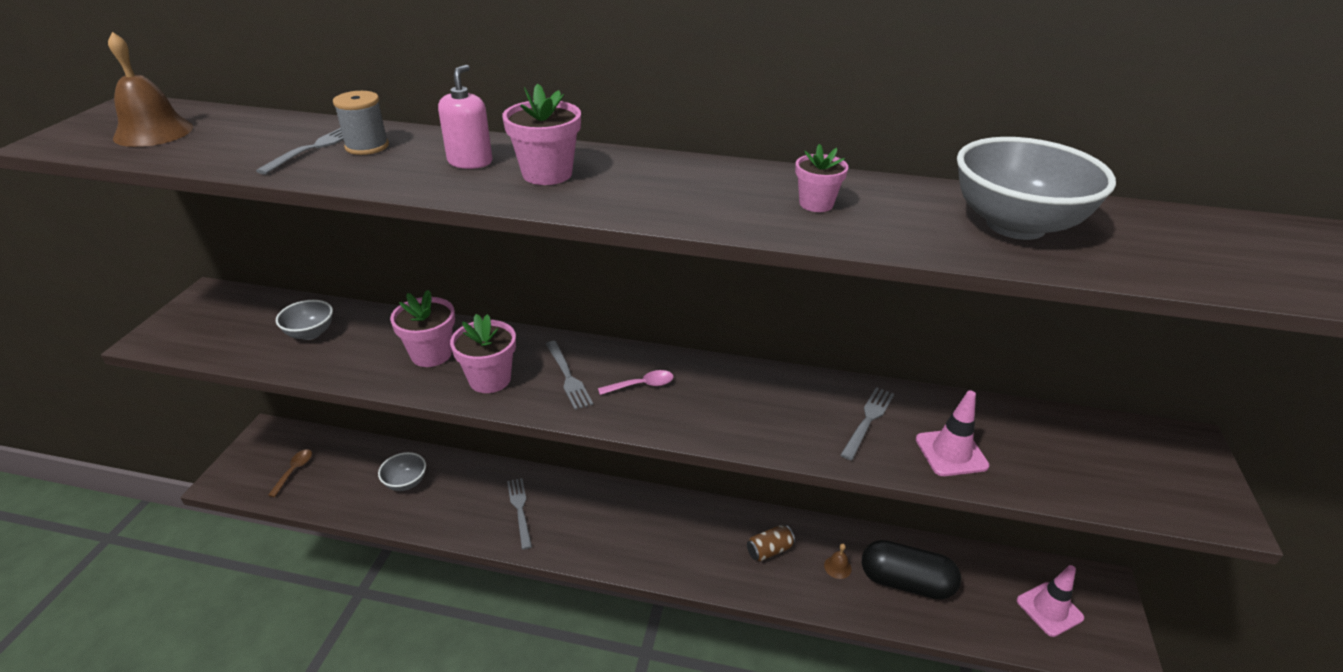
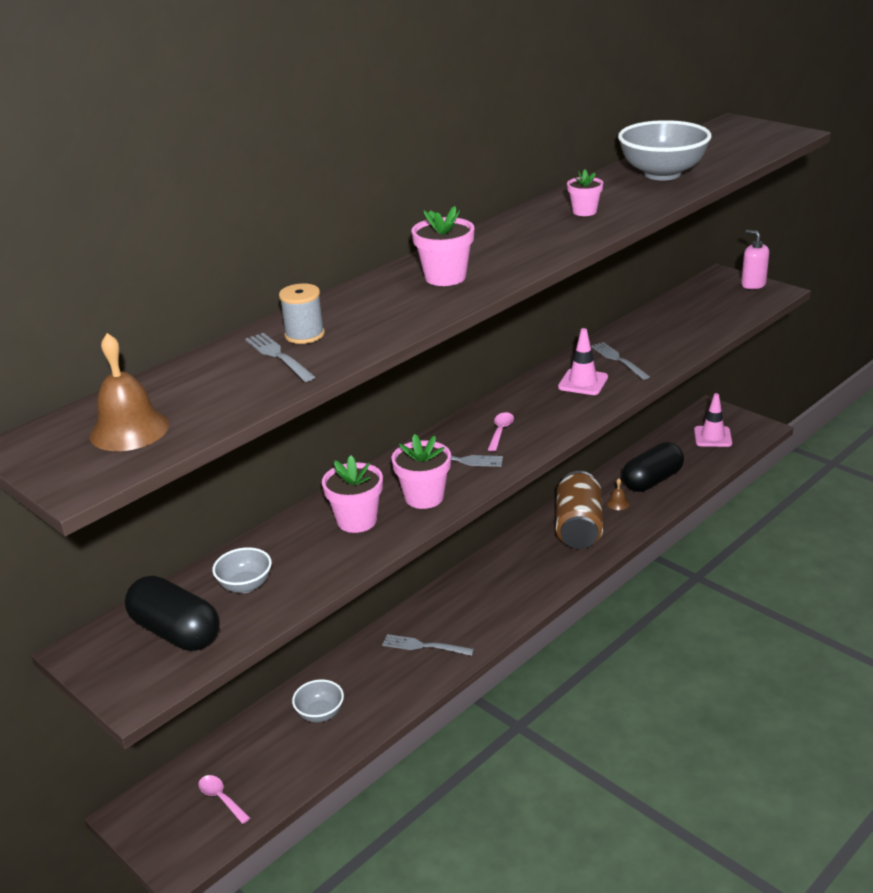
camera: 55 degrees left, 5 degrees down
(238, 325) = (176, 632): none -> black capsule
(294, 471) = (221, 798): brown spoon -> pink spoon
(470, 162) = (389, 300): pink soap dispenser -> pink soap dispenser (753, 284)
(769, 550) = (579, 527): brown can -> brown can, size x2.15
(951, 453) = (670, 344): pink traffic cone -> pink traffic cone (583, 382)

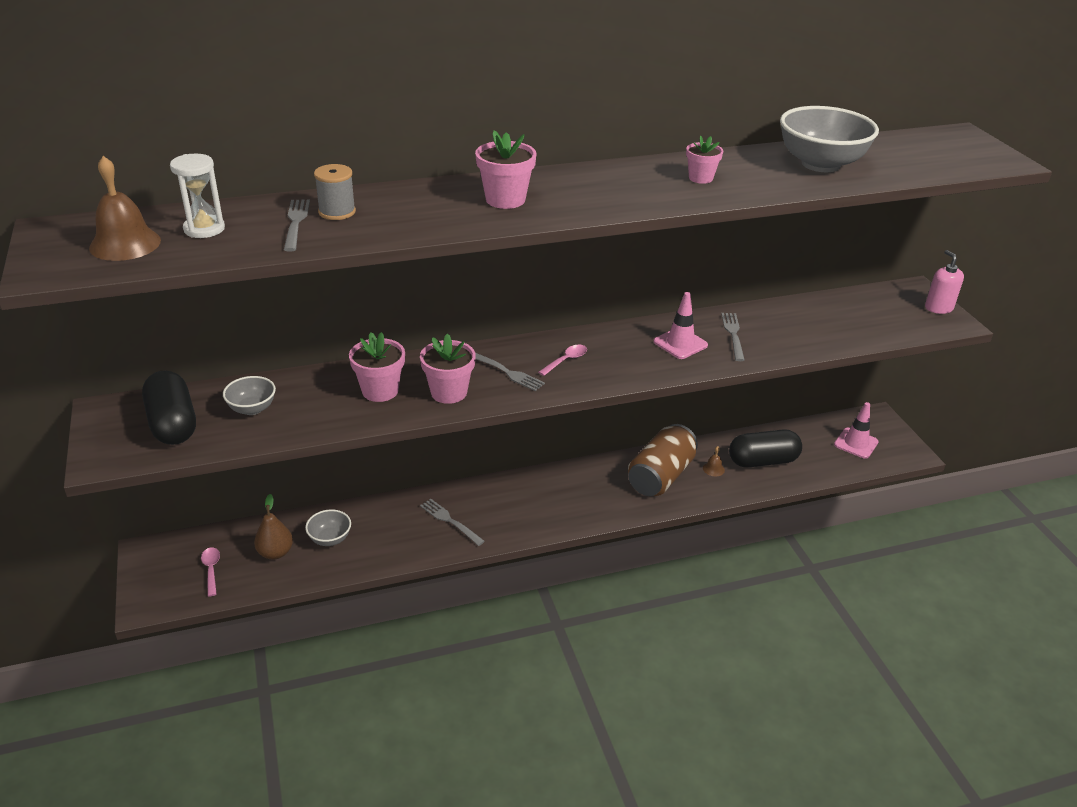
camera: 25 degrees right, 5 degrees up
(193, 390) = (204, 229): none -> white hourglass
(275, 751) = (275, 552): none -> brown pear

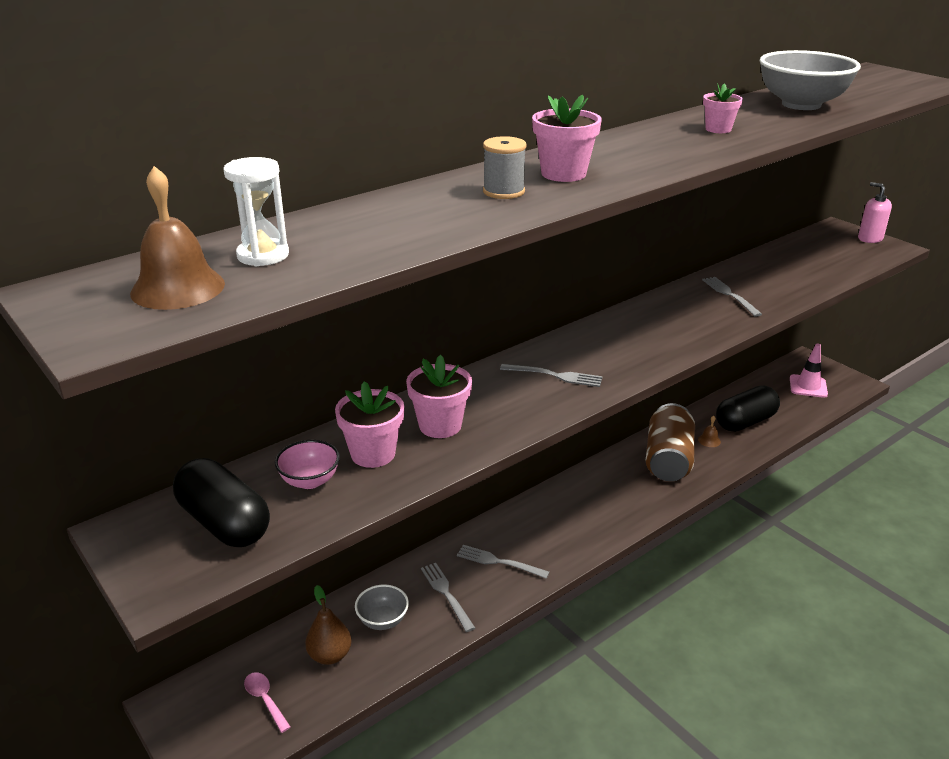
camera: 20 degrees left, 5 degrees down
(252, 409) = (310, 481): grey bowl -> pink bowl
(296, 222) = (366, 230): grey fork -> grey fork (446, 594)
(337, 212) = (400, 213): grey spool -> grey spool (503, 191)
(449, 392) = (514, 409): pink flower pot -> pink flower pot (373, 454)
(566, 360) = (602, 351): pink spoon -> none
(680, 343) = (692, 313): pink traffic cone -> none

